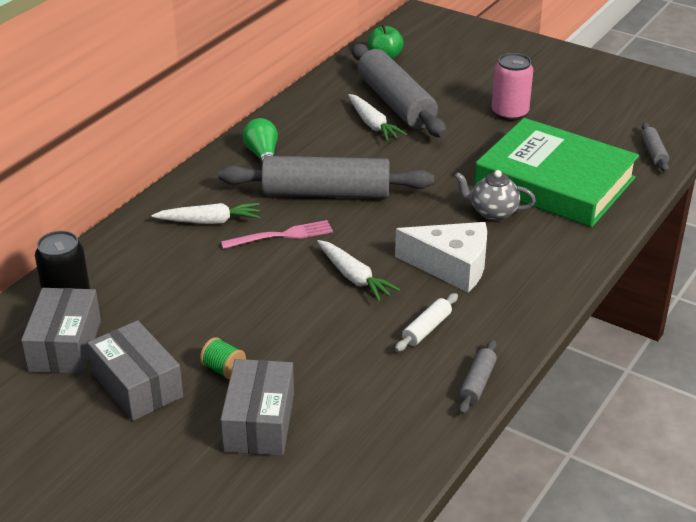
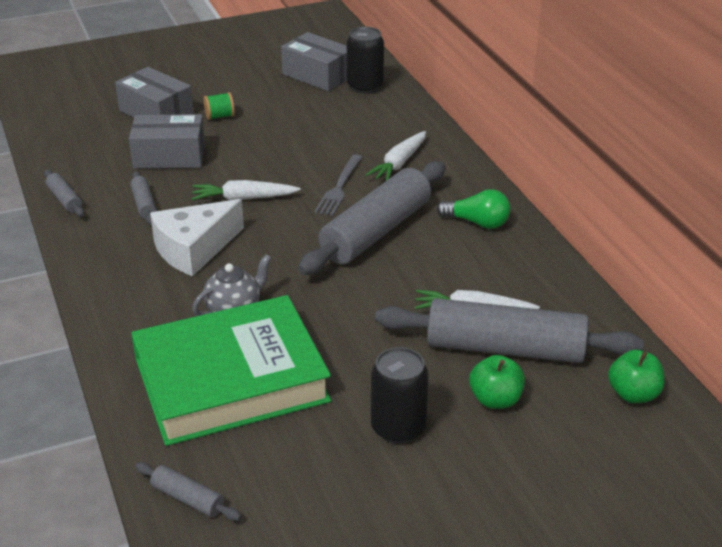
camera: 125 degrees right, 0 degrees up
(137, 385) = (247, 86): grey box -> grey box (169, 156)
(282, 235) = (339, 188): pink fork -> grey fork
(426, 329) = (144, 204): white rolling pin -> grey rolling pin
(445, 93) = (495, 400): none -> green apple
(509, 113) = (398, 428): pink can -> black can

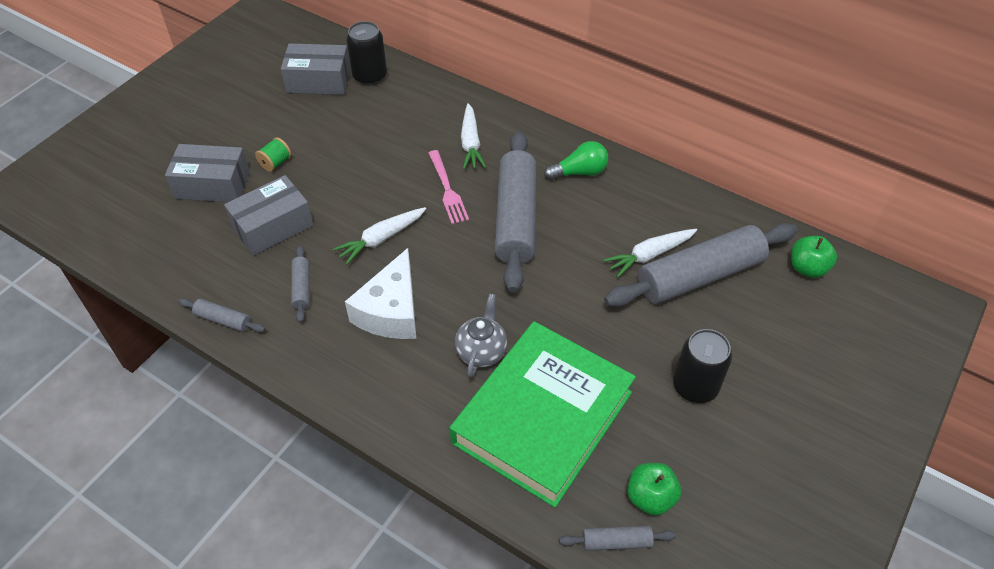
camera: 35 degrees left, 15 degrees up
(144, 204) = (302, 288): grey rolling pin -> grey rolling pin turned 45 degrees clockwise
(339, 188) = (447, 190): grey fork -> pink fork
(495, 400) = (733, 324): green apple -> green apple (650, 497)

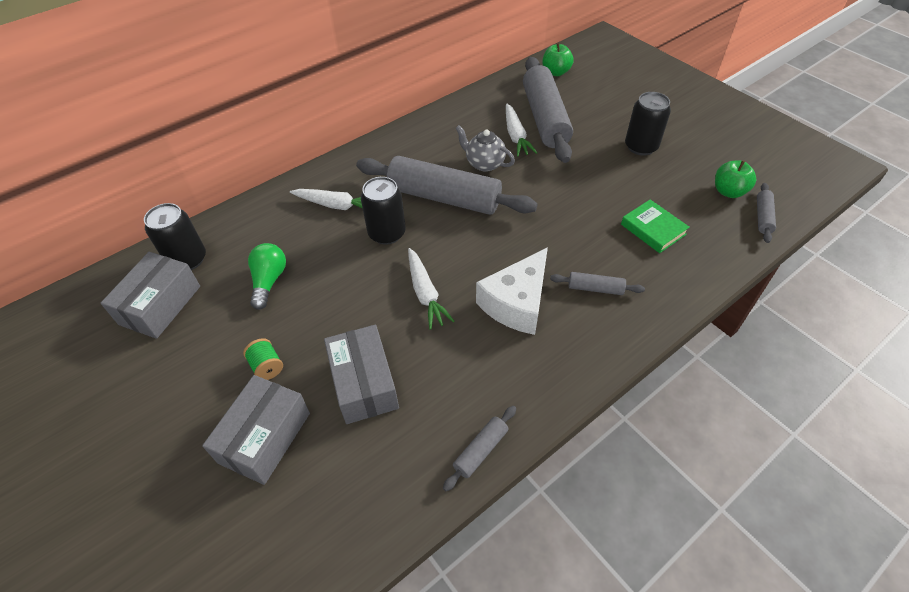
camera: 70 degrees left, 0 degrees up
(302, 288) = (462, 369): grey rolling pin -> grey rolling pin (595, 288)
(391, 311) = (517, 302): white cheese -> white cheese turned 90 degrees clockwise
(447, 190) = (387, 233): pink fork -> black can
(481, 352) = (580, 251): grey teapot -> grey teapot (484, 164)
(543, 417) = (653, 229): green book -> green book, size x0.42
(579, 172) = (411, 149): green light bulb -> green light bulb (269, 281)

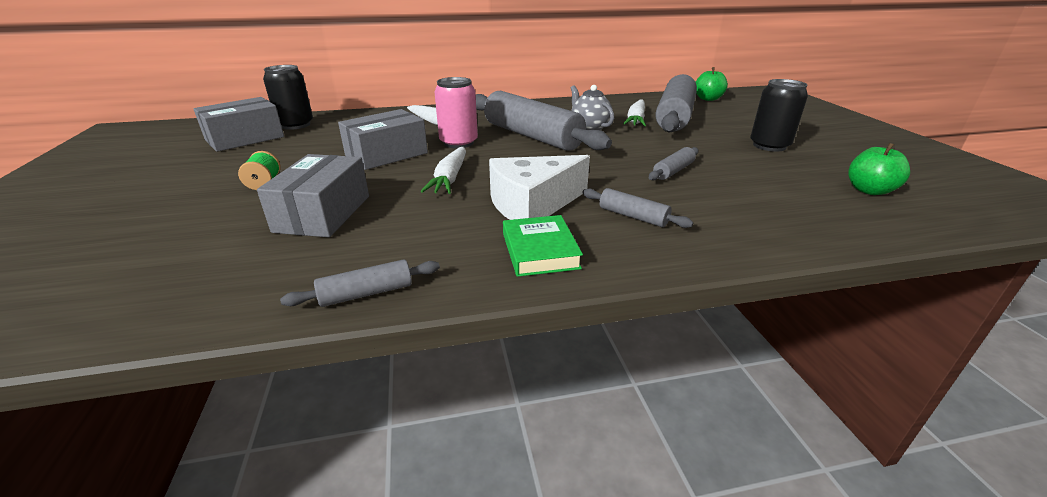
camera: 25 degrees right, 20 degrees down
(264, 437) = (198, 220): grey box -> grey box (386, 154)
(269, 281) = (334, 145): green light bulb -> none
(387, 233) = (458, 143): black can -> pink can
(653, 229) = (743, 194): green book -> green book (540, 251)
(762, 217) = (912, 217): grey rolling pin -> grey rolling pin (673, 171)

